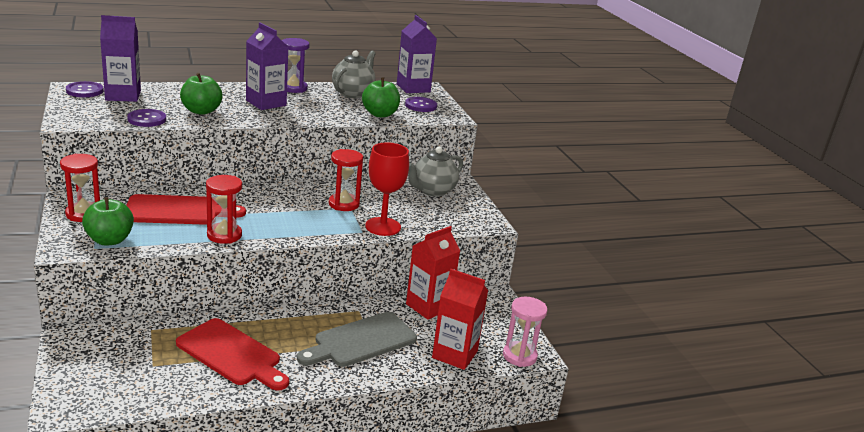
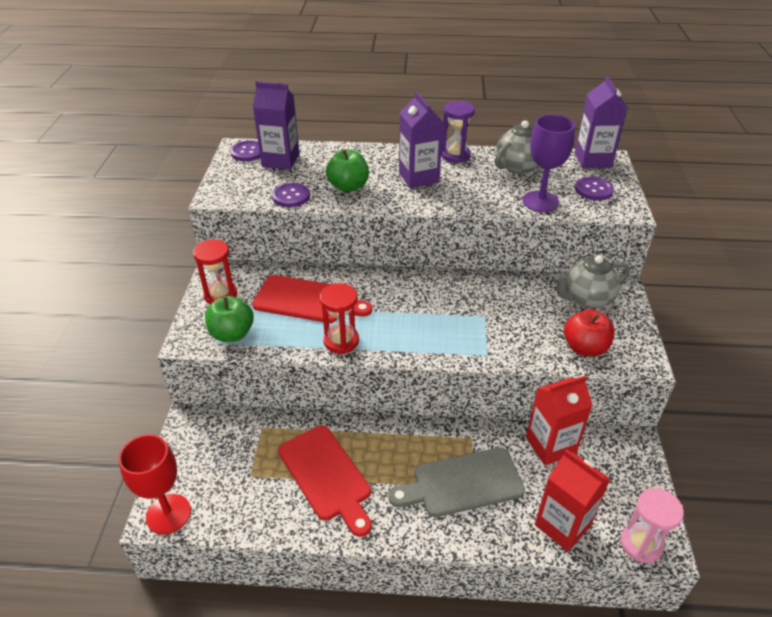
camera: 25 degrees right, 15 degrees up
(344, 204) = (478, 309): red hourglass -> none
(380, 114) = (540, 202): green apple -> purple goblet
(383, 226) = (513, 350): red goblet -> red goblet (168, 514)
(441, 220) = (584, 348): none -> red apple

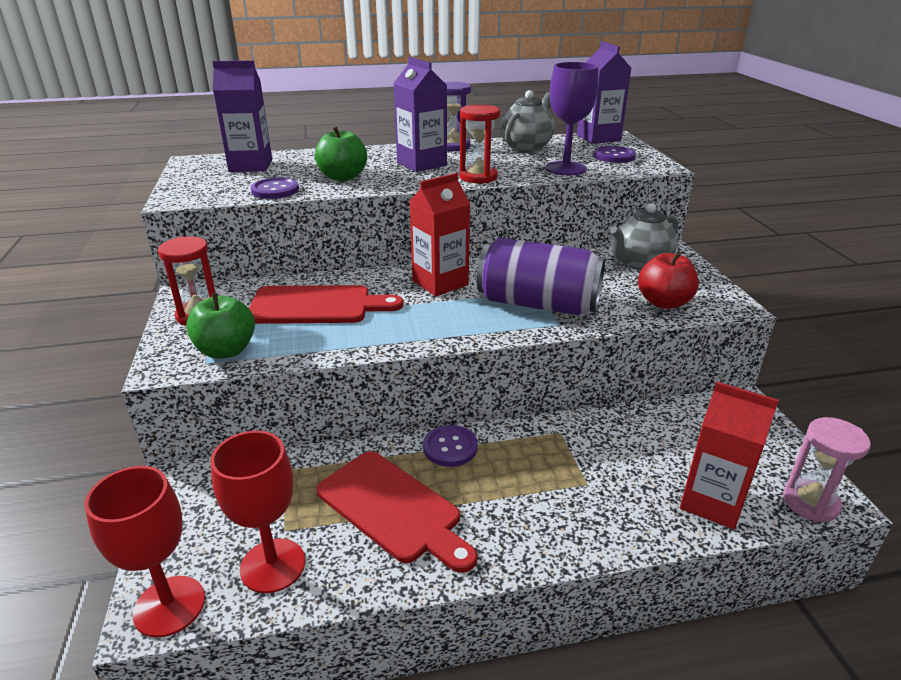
camera: 15 degrees left, 10 degrees down
(236, 500) = (273, 565): none -> red goblet
(248, 152) = (207, 163): purple button -> purple button (450, 447)
(341, 341) = (376, 337): red hourglass -> red hourglass (478, 177)
(462, 483) = (571, 482): grey cutting board -> none
(478, 330) = (538, 304): none -> purple can
(550, 445) = (654, 423): red carton -> red carton (440, 283)

